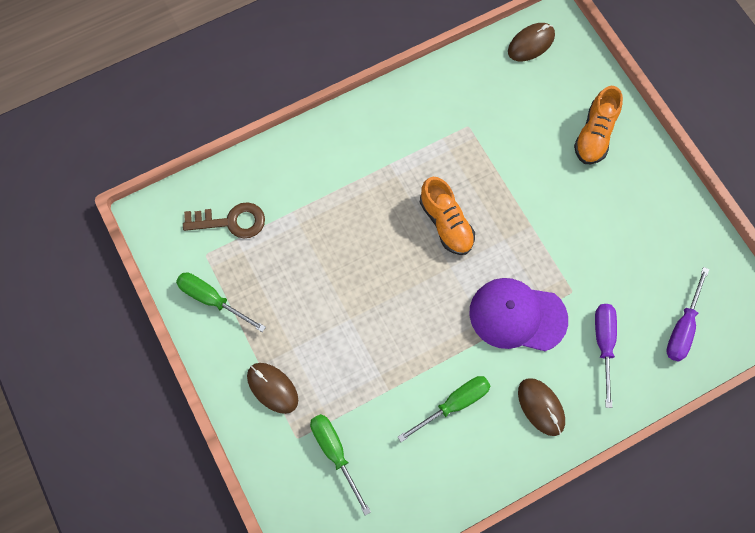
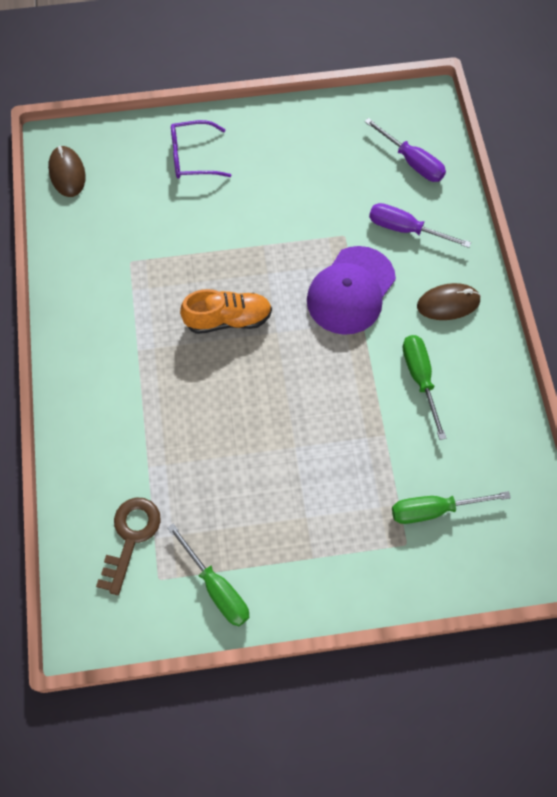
camera: 70 degrees left, 5 degrees down
(212, 300) = (216, 587): green screwdriver -> green screwdriver turned 90 degrees counterclockwise
(272, 388) = (343, 552): brown mouse -> none
(594, 135) = (193, 157): orange shoe -> purple glasses

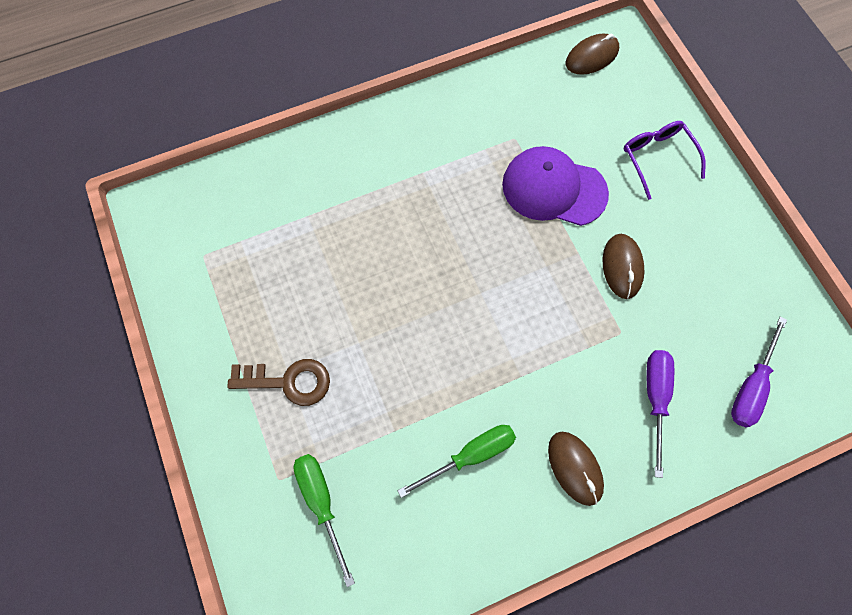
camera: 75 degrees right, 5 degrees up
(130, 537) = (237, 221): brown key -> brown key (288, 381)
(216, 587) = (203, 307): green screwdriver -> none
(228, 319) = (480, 242): orange shoe -> none
(286, 216) = (622, 267): none -> brown mouse
(351, 290) = (554, 355): purple cap -> purple cap (553, 189)

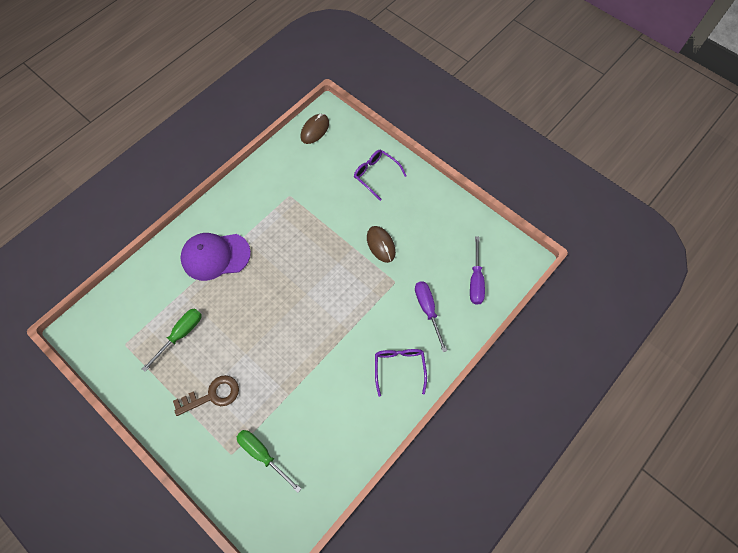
camera: 25 degrees left, 5 degrees down
(470, 455) = (338, 388): green screwdriver -> green screwdriver (180, 334)
(553, 189) = (324, 216): purple cap -> purple cap (215, 256)
(574, 468) = (399, 368): brown mouse -> purple glasses

